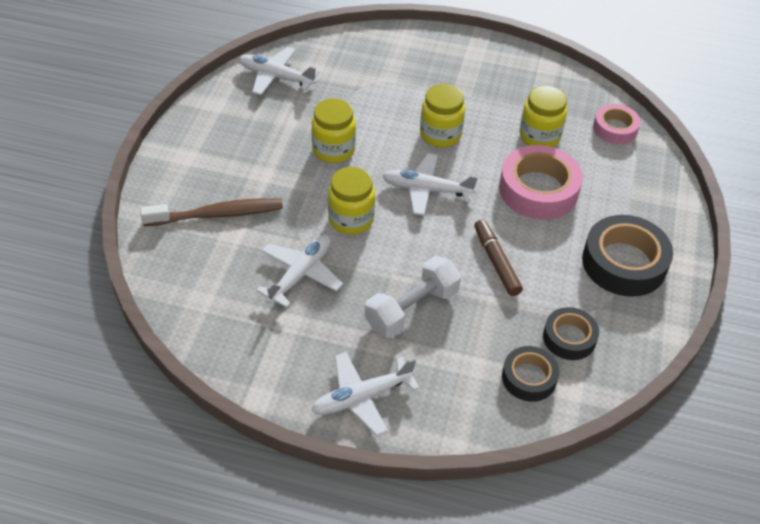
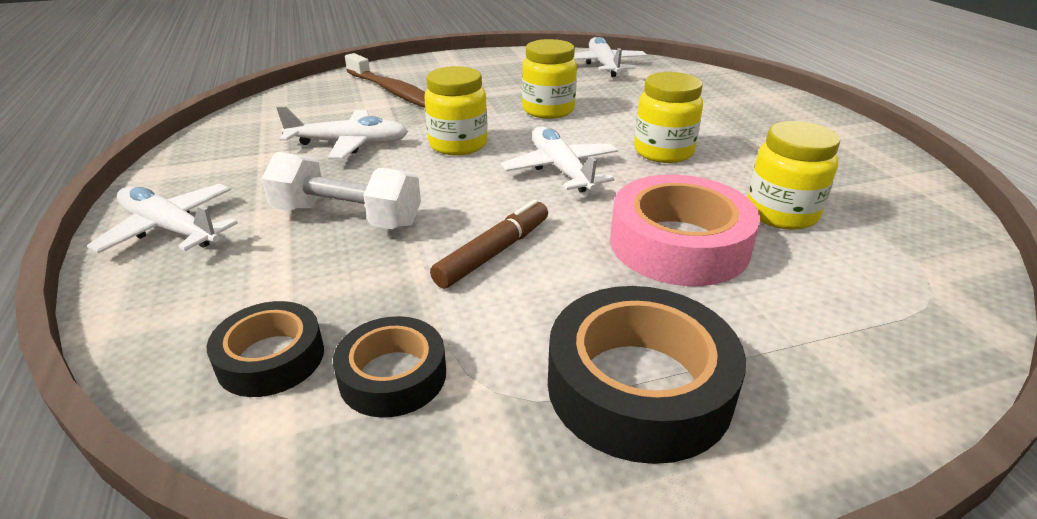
camera: 60 degrees right, 15 degrees down
(615, 129) = (924, 273): pink tape -> none

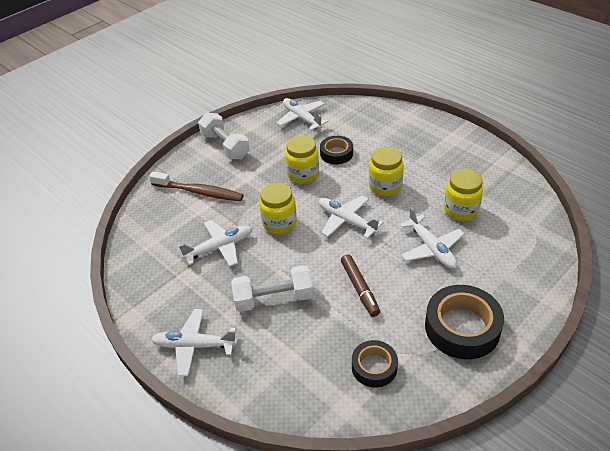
camera: 25 degrees left, 10 degrees up
(271, 358) = (320, 384): black tape -> black tape (336, 153)
(476, 65) = (225, 146): none -> white dumbbell
(493, 253) = (359, 288): brown marker -> brown marker turned 150 degrees clockwise
(679, 244) = (431, 248): pink tape -> white plane

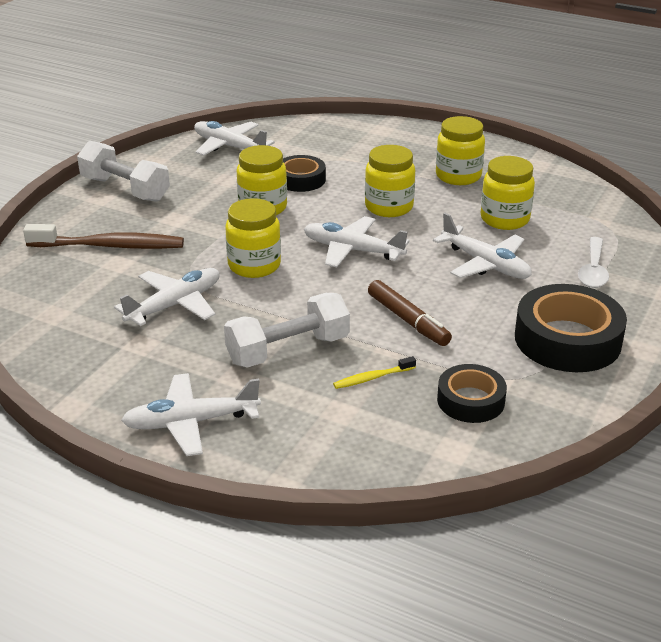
camera: 20 degrees left, 10 degrees down
(317, 333) = (372, 378): none -> yellow toothbrush
(443, 165) = (458, 176): none -> yellow jar
(506, 268) = (593, 270): none -> white spoon

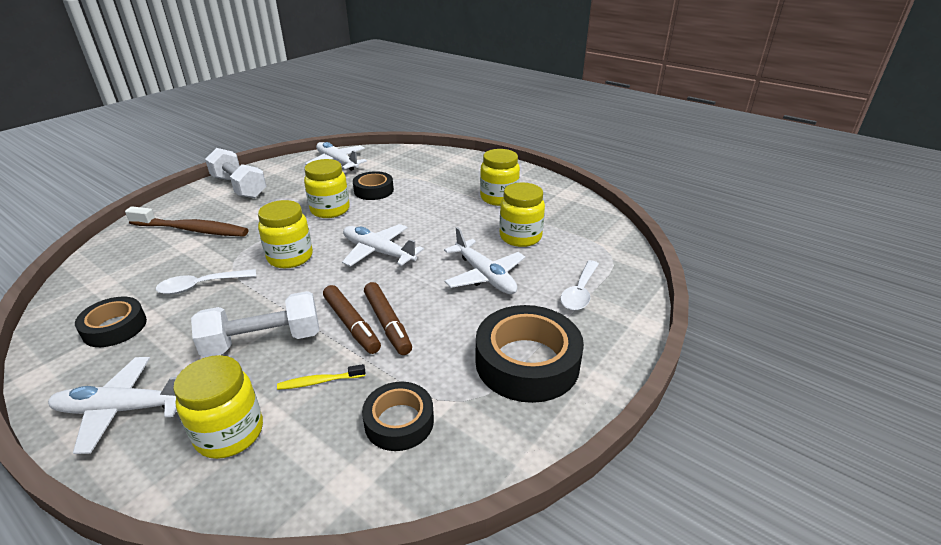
camera: 10 degrees right, 0 degrees up
(113, 355) = (115, 327): none -> black tape
(174, 305) = (201, 286): white plane -> white spoon
(371, 325) = (351, 325): none -> brown marker
(389, 207) = (429, 218): yellow jar -> yellow jar (230, 433)

